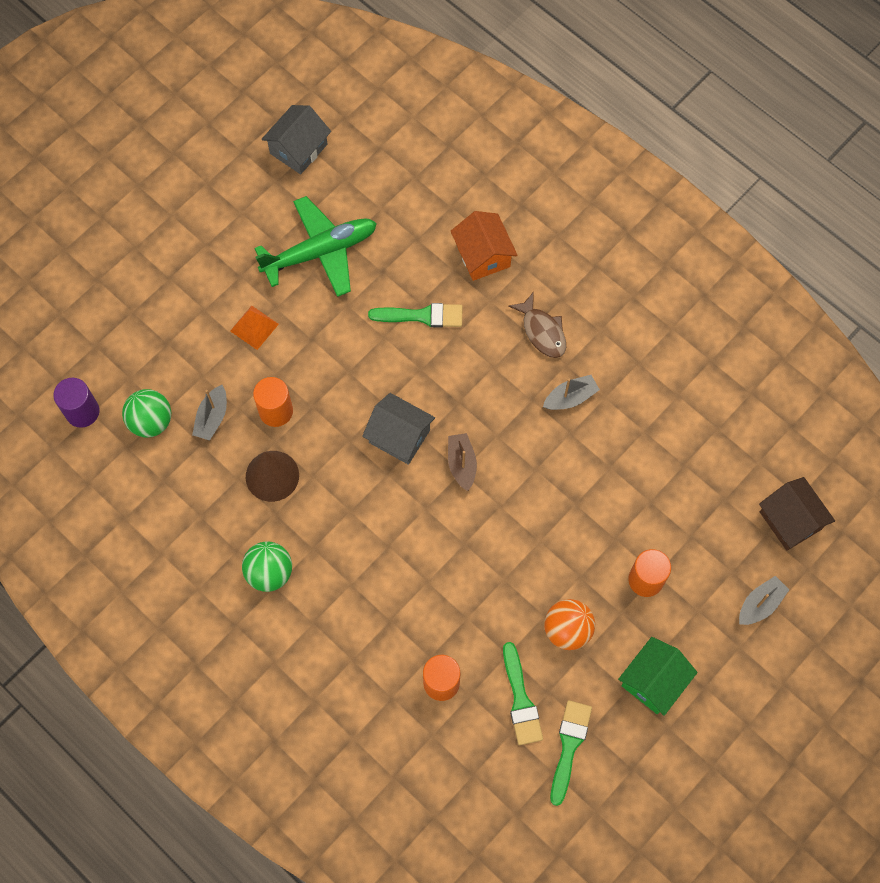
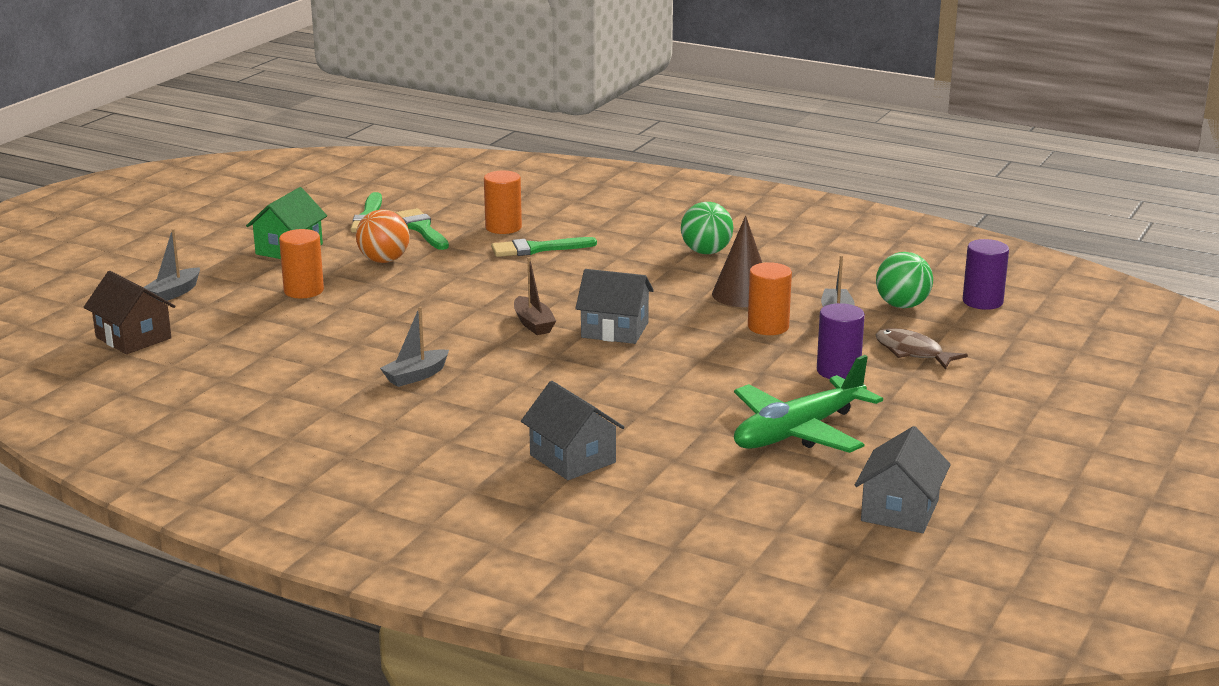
camera: 165 degrees right, 45 degrees down
(254, 327) = (838, 371): orange pyramid -> purple cylinder
(422, 316) = (632, 404): green brush -> green brush (537, 249)
(483, 255) = (572, 459): orange house -> grey house
(542, 331) = (467, 414): brown fish -> brown fish (912, 352)

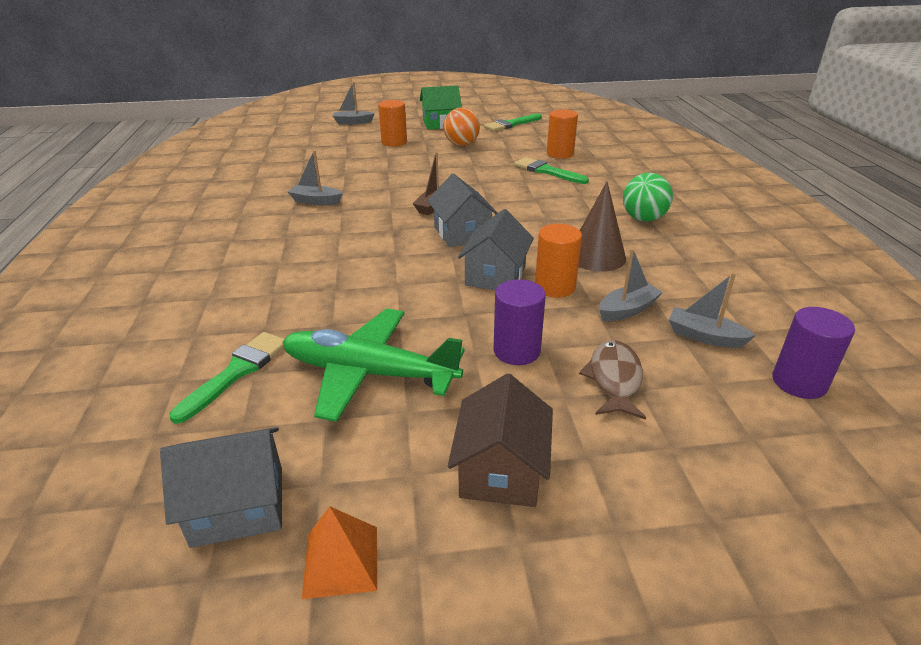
camera: 55 degrees right, 10 degrees up
(133, 338) = (291, 132): brown house -> brown house (501, 470)
(422, 229) = (519, 138): green brush -> green brush (237, 372)
(572, 459) = (234, 289): grey house -> grey house (495, 276)
(902, 305) = (704, 336): green ball -> grey boat
(984, 487) = (341, 561): none -> orange pyramid

